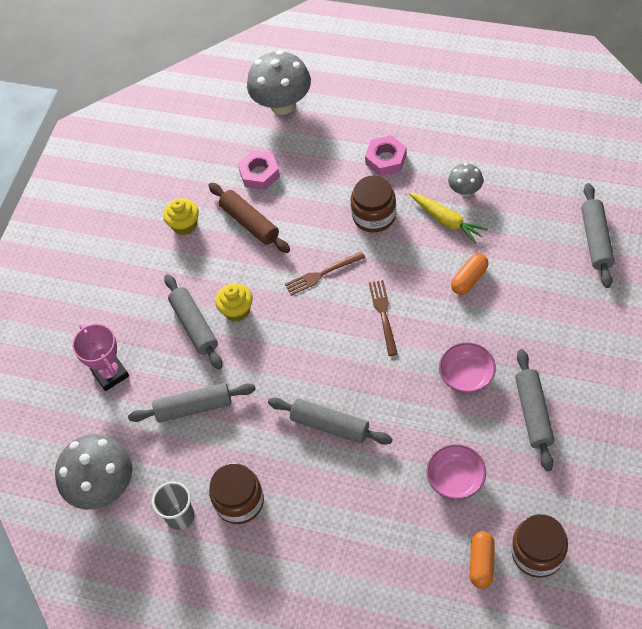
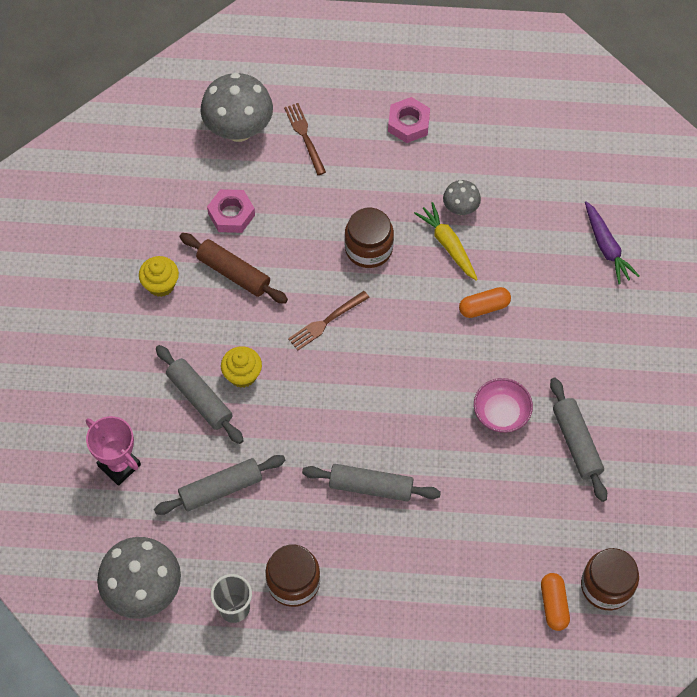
camera: 20 degrees left, 5 degrees up
(383, 314) = (401, 358): brown fork -> brown fork (304, 136)
(386, 159) = (368, 182): pink nut -> pink nut (408, 124)
(447, 221) = (448, 245): yellow carrot -> yellow carrot turned 150 degrees counterclockwise
(456, 478) = (511, 523): pink bowl -> none
(469, 279) = (484, 307): orange capsule -> orange capsule turned 45 degrees clockwise
(596, 240) = (606, 247): grey rolling pin -> purple carrot

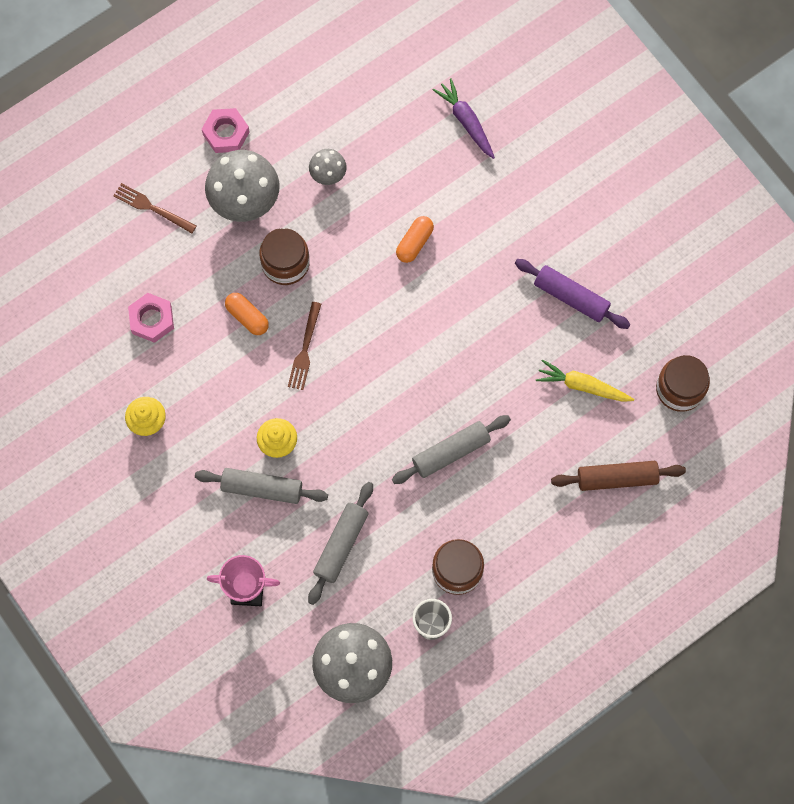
camera: 40 degrees left, 10 degrees up
(233, 273) = (197, 367): brown rolling pin -> brown rolling pin (617, 478)
(239, 129) = (93, 243): grey mushroom -> grey mushroom (245, 201)
(448, 245) = (344, 213): yellow carrot -> yellow carrot (582, 386)
(501, 412) = (497, 317): pink bowl -> none
(554, 605) = (655, 433): orange capsule -> orange capsule (247, 317)
(576, 443) = (571, 297): grey rolling pin -> purple rolling pin
(606, 247) = (466, 121): purple carrot -> purple carrot turned 150 degrees counterclockwise

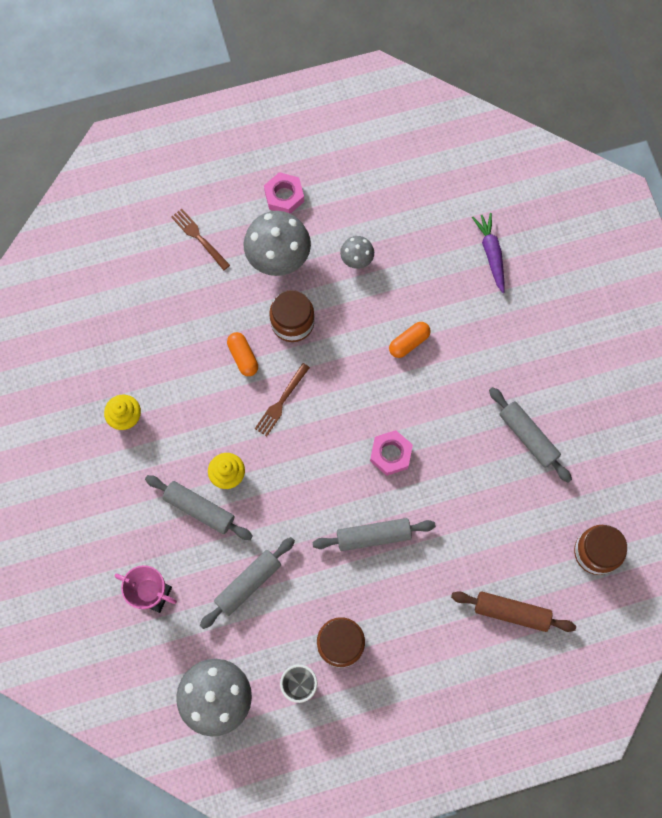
camera: 20 degrees right, 0 degrees up
(152, 320) = (162, 331): pink nut -> pink nut (390, 454)
(571, 297) = (528, 437): purple rolling pin -> grey rolling pin
(582, 386) = (510, 518): yellow carrot -> none

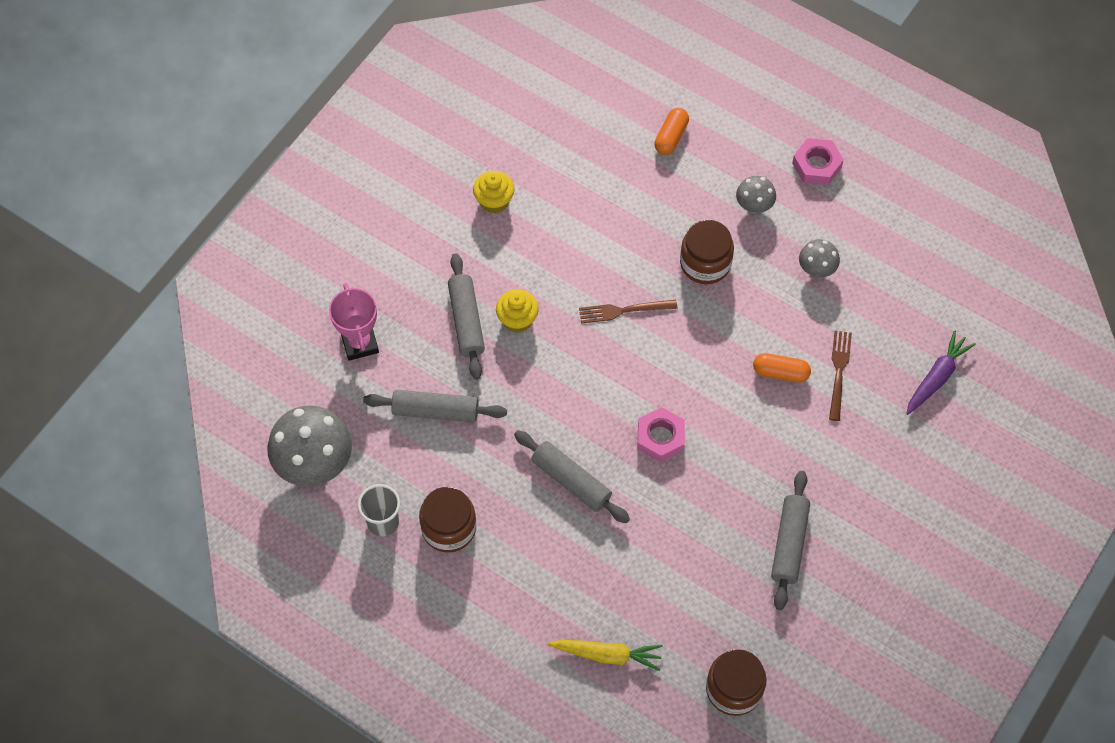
camera: 50 degrees right, 10 degrees down
(198, 237) = (710, 129): brown fork -> brown fork (838, 371)
(243, 357) = (635, 249): orange capsule -> orange capsule (671, 137)
(278, 258) = (754, 206): grey mushroom -> grey mushroom, size x0.51
(511, 612) = (607, 655): brown rolling pin -> yellow carrot

